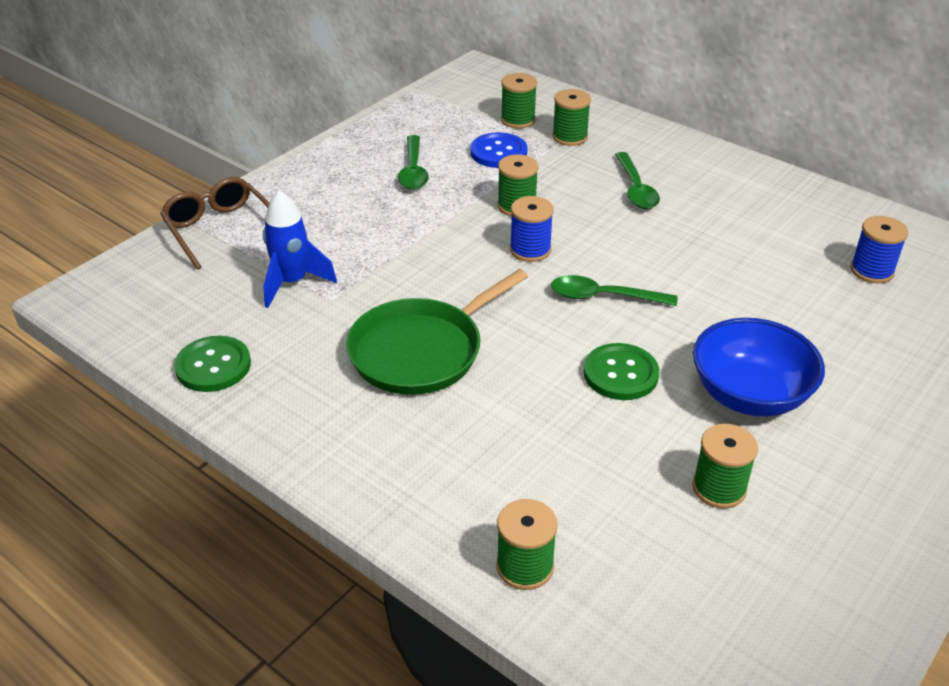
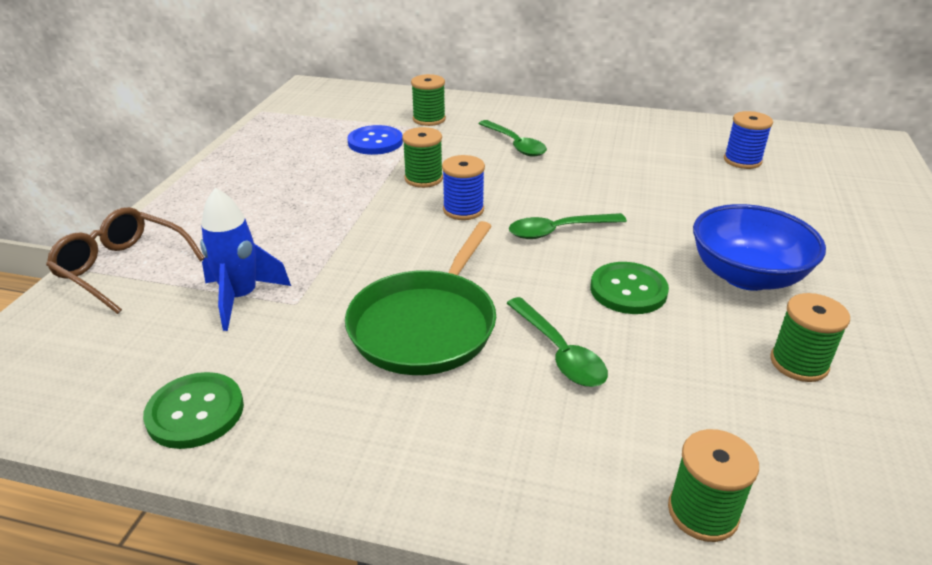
camera: 25 degrees left, 5 degrees down
(413, 170) = (305, 171): green spoon -> green spoon (559, 352)
(518, 120) = (374, 116): green spool -> none

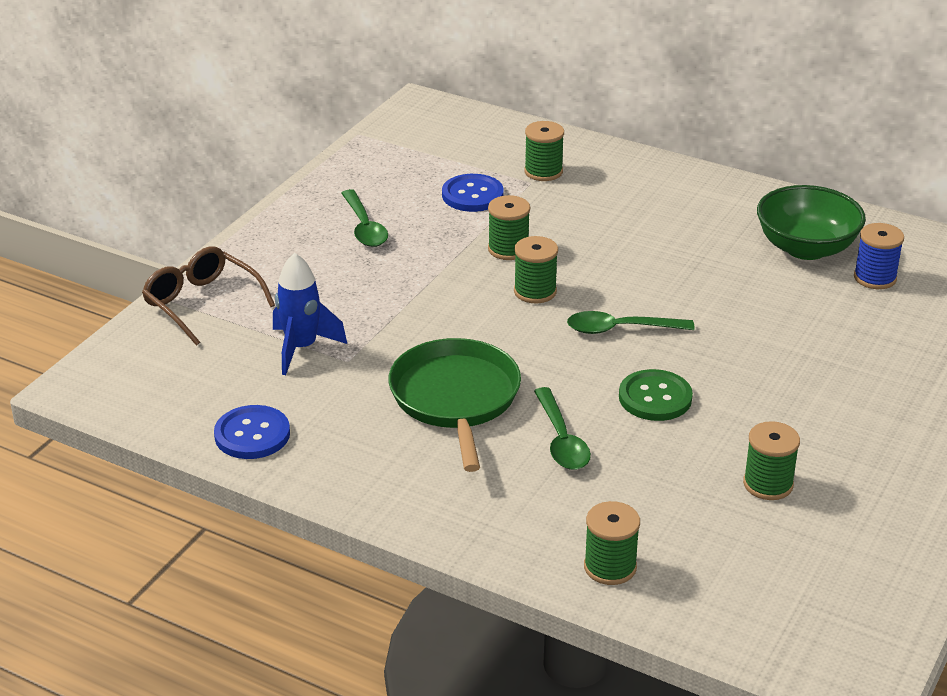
camera: 15 degrees right, 0 degrees up
(195, 412) = (252, 435): green button -> blue button
(426, 325) = (455, 398): green pan -> green pan turned 135 degrees clockwise
(463, 210) = (535, 291): blue spool -> green spool
(515, 144) = (626, 220): green spoon -> green spoon (364, 227)
(672, 147) = (806, 248): none -> green bowl
(746, 276) = (779, 403): blue bowl -> none

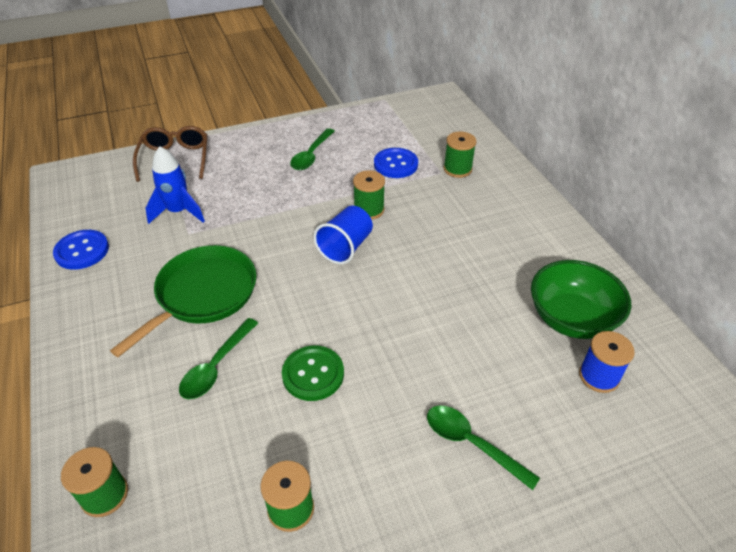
camera: 40 degrees right, 10 degrees up
(535, 291) = (345, 247): green spool -> blue cup
(621, 329) = (361, 306): green spoon -> green spoon (472, 444)

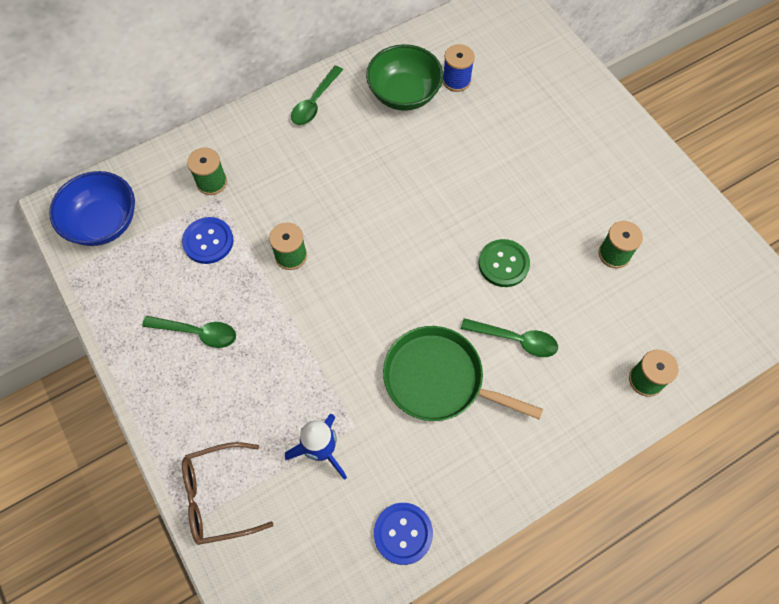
camera: 100 degrees left, 20 degrees up
(345, 247) = (351, 267): blue cup -> none
(425, 115) = (103, 223): none -> blue bowl
(472, 444) = (533, 153): green spoon -> green spoon (315, 102)

